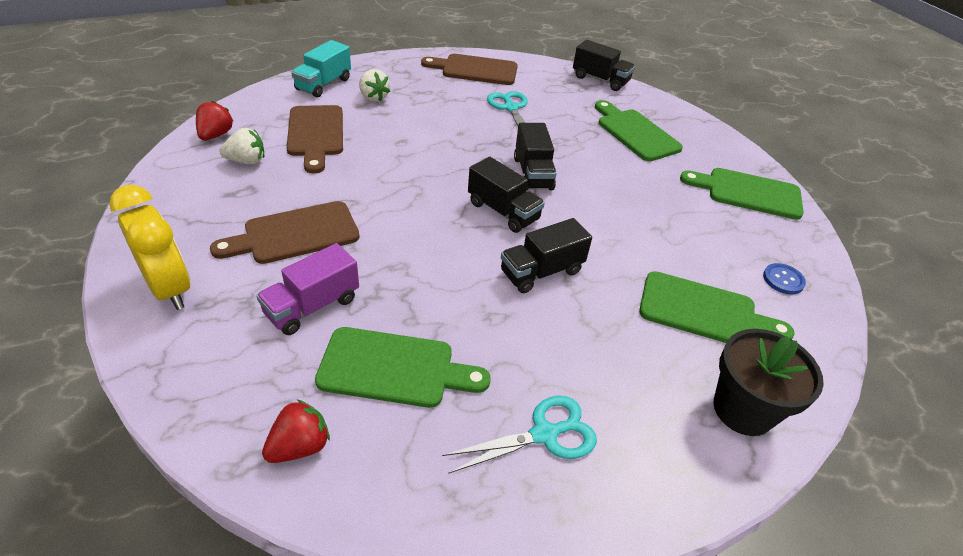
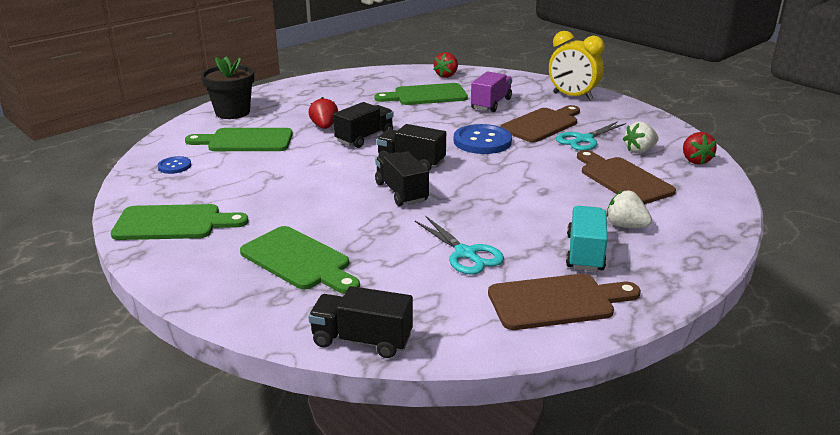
camera: 165 degrees right, 15 degrees down
(323, 84) = (696, 227): turquoise truck -> turquoise truck (585, 253)
(399, 223) = (482, 141): none -> blue button
(544, 434) = (340, 92): turquoise scissors -> turquoise scissors (584, 139)
(591, 316) = (324, 127): none -> red strawberry

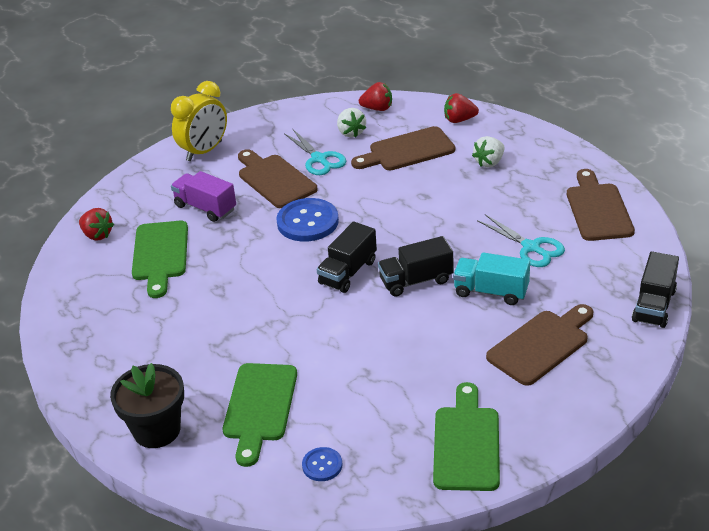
camera: 80 degrees left, 10 degrees up
(299, 260) = (541, 345): green cutting board -> brown cutting board
(324, 127) = (234, 339): red strawberry -> red strawberry (459, 120)
(364, 138) = (277, 306): black truck -> none
(465, 254) = (531, 247): turquoise scissors -> turquoise scissors turned 75 degrees clockwise
(585, 253) = (531, 188): turquoise truck -> turquoise truck (491, 291)

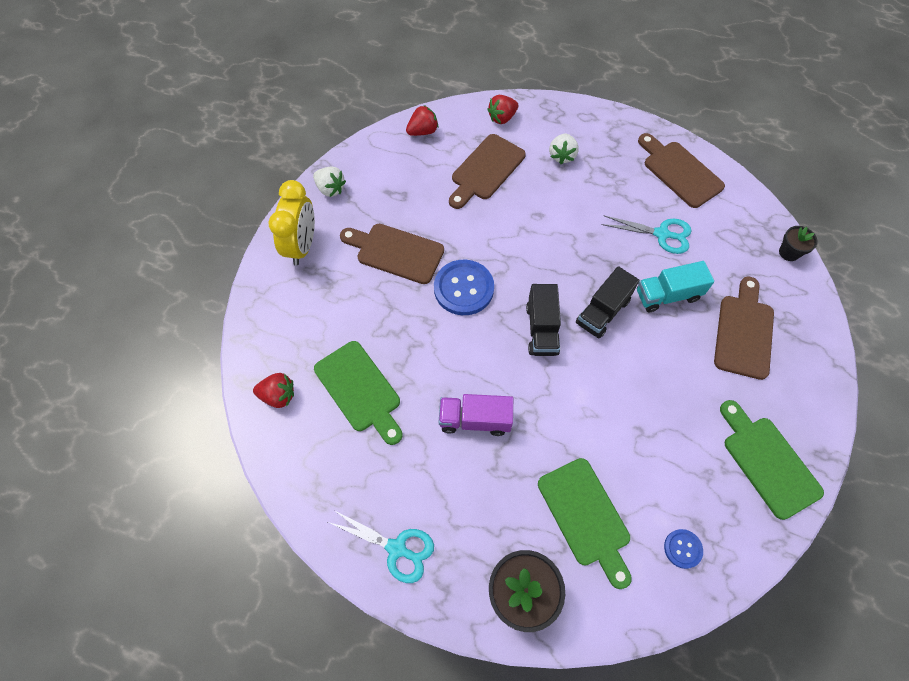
camera: 35 degrees left, 25 degrees up
(205, 208) = (358, 314): purple truck -> purple truck (475, 420)
(319, 159) = (417, 211): turquoise scissors -> turquoise scissors (397, 548)
(351, 132) = (421, 168): white strawberry -> white strawberry (330, 189)
(654, 305) = (789, 252): black truck -> black flower pot

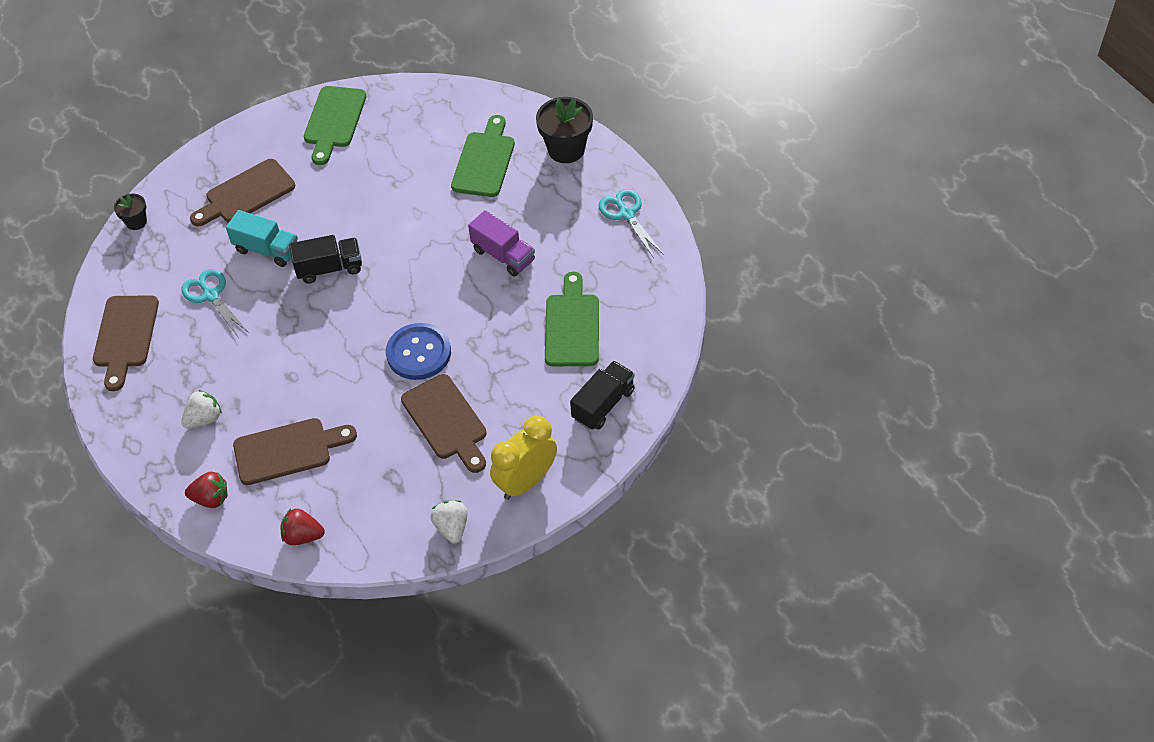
camera: 140 degrees left, 10 degrees down
(278, 396) = (641, 360): red strawberry -> none
(542, 329) = (390, 284): black truck -> black truck (603, 404)
(682, 549) = (442, 114): blue button -> none

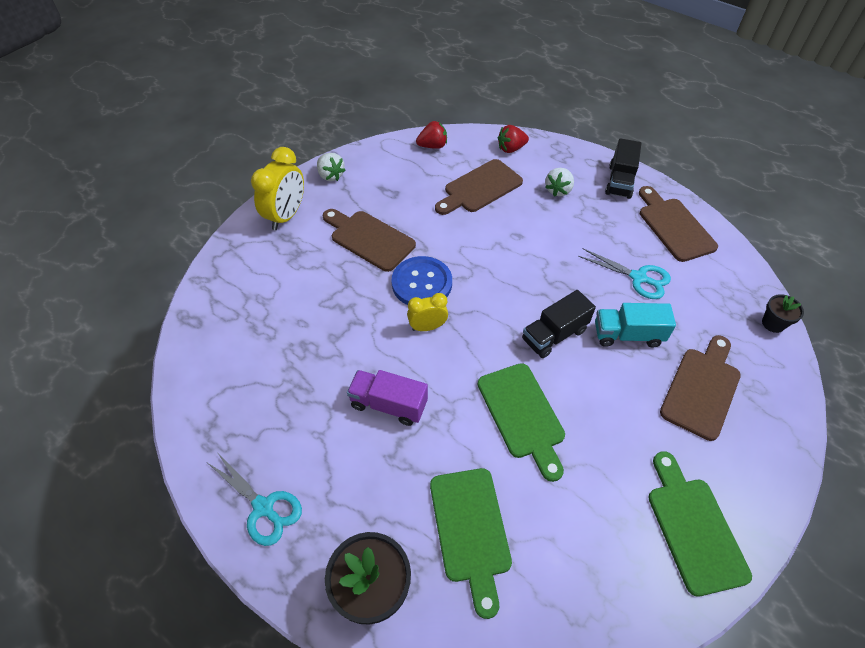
camera: 155 degrees right, 0 degrees up
(437, 309) = (427, 327): none -> yellow clock
(572, 326) = (288, 349): green cutting board -> green cutting board (522, 415)
(603, 404) = (238, 287): black truck -> black truck (619, 181)

